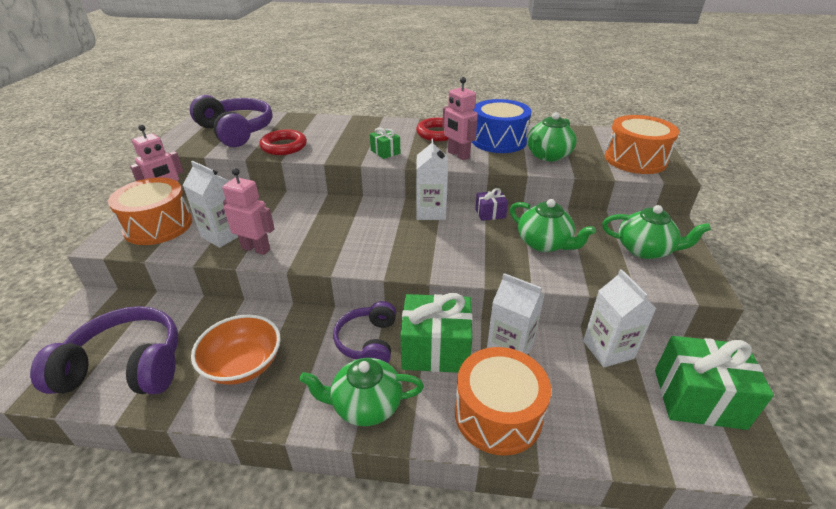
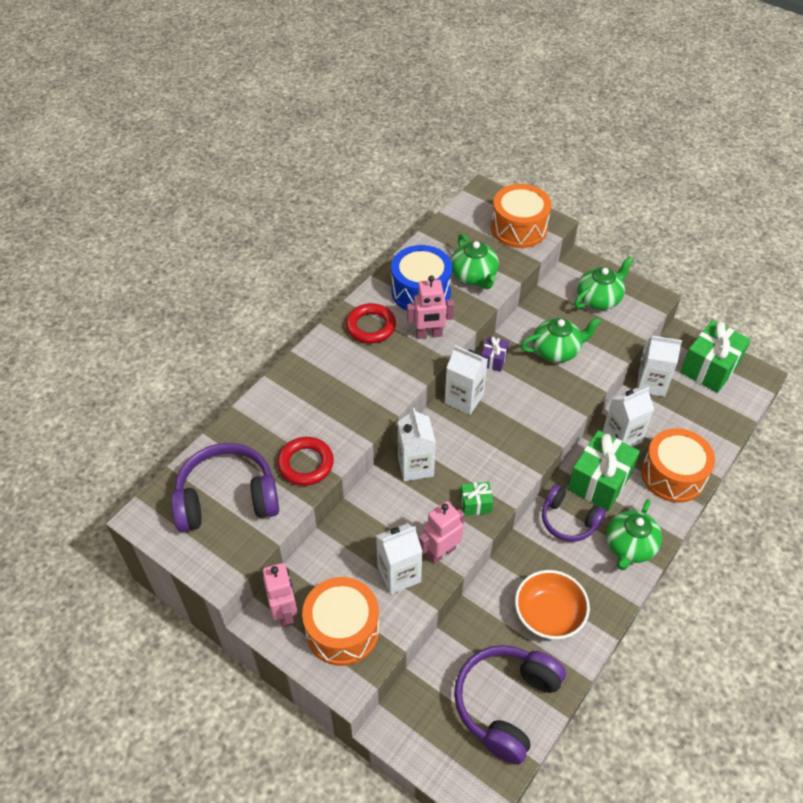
camera: 60 degrees left, 15 degrees up
(339, 210) = (415, 466): none -> white carton
(385, 152) = (382, 385): green gift -> green gift (475, 504)

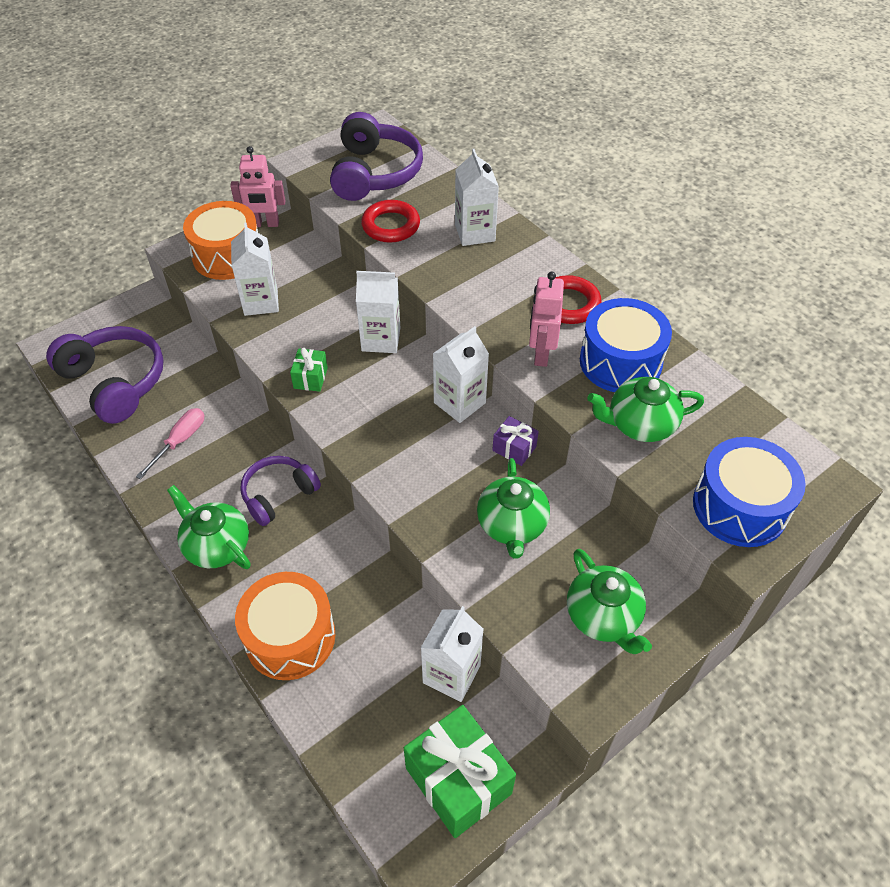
camera: 105 degrees right, 0 degrees up
(441, 552) = (268, 337): pink robot -> none
(519, 228) = (739, 506): orange drum -> blue drum
(549, 614) = (180, 441): orange bowl -> pink screwdriver
(599, 481) = (317, 545): green gift -> none
(622, 437) = (373, 597): white carton -> white carton (475, 233)

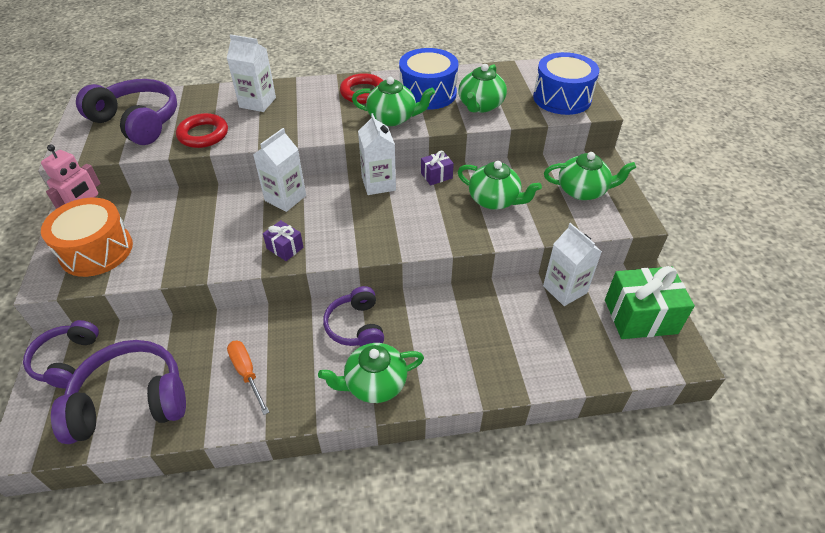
camera: 60 degrees left, 5 degrees down
(134, 317) = (66, 360): none -> purple headphones
(180, 441) = (247, 373): pink screwdriver -> orange screwdriver
(261, 302) = (174, 248): white carton -> none
(290, 637) = (488, 365): orange drum -> none
(310, 378) = (285, 248): green gift -> purple gift
(541, 354) = (393, 118): pink robot -> green teapot

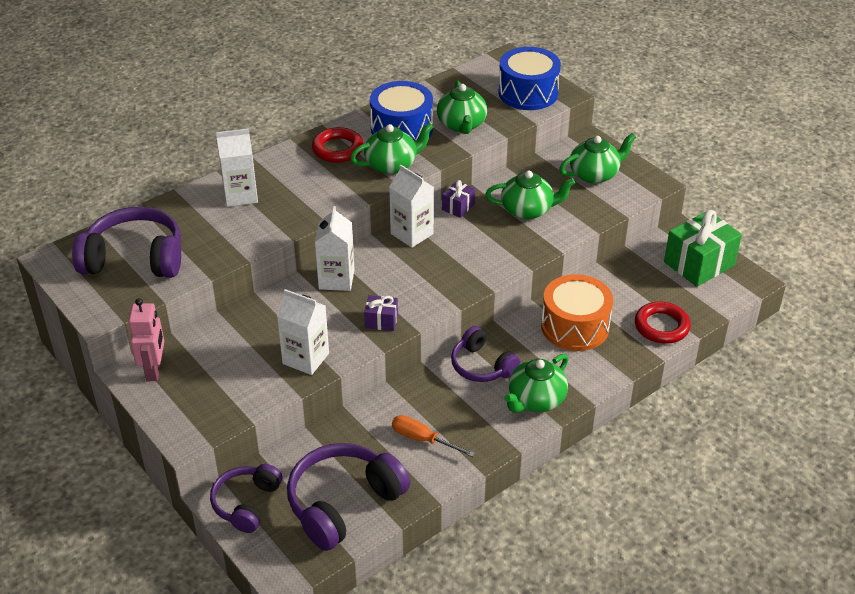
camera: 30 degrees left, 5 degrees down
(66, 360) = (246, 503): purple headphones -> purple headphones turned 45 degrees clockwise
(96, 250) = (202, 395): orange drum -> orange drum (575, 326)
(203, 134) = (221, 245): red ring -> red ring (661, 326)
(565, 289) = (627, 266): white carton -> white carton (306, 358)

